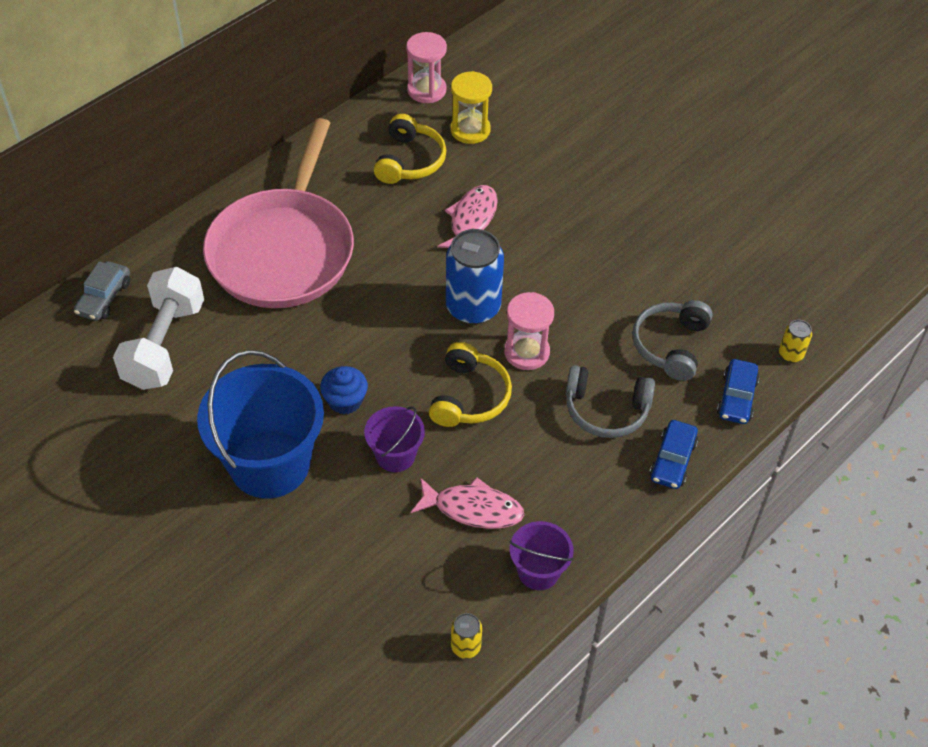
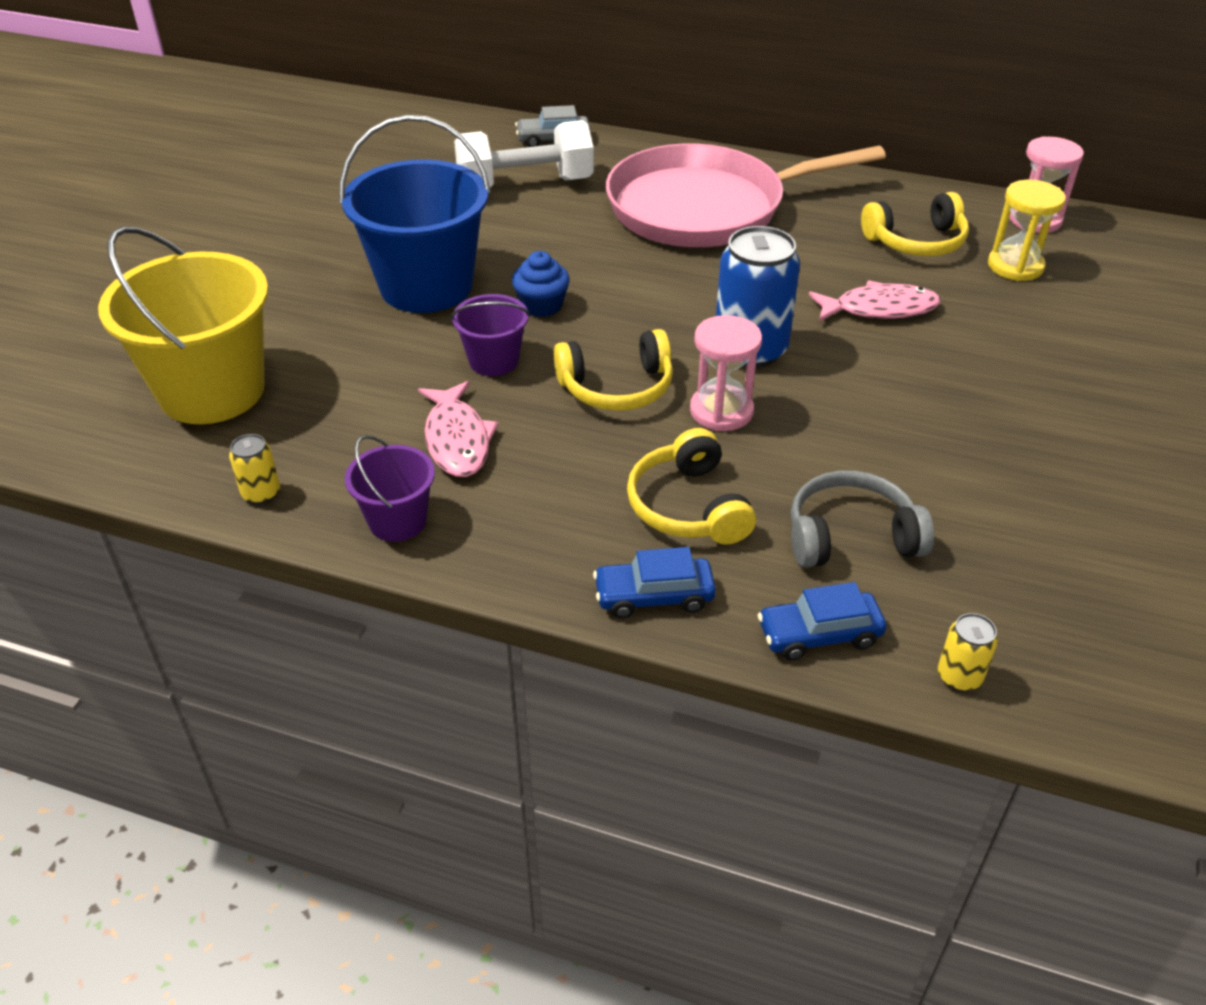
camera: 65 degrees right, 10 degrees down
(321, 650) = (212, 391): none -> yellow bucket
(606, 410) = (688, 506): grey headphones -> yellow headphones

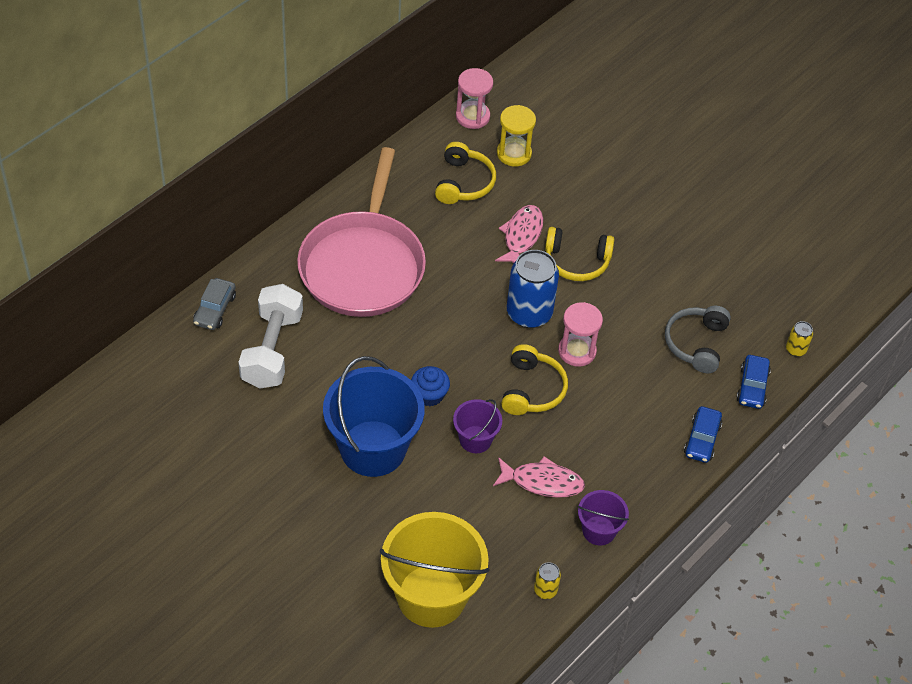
camera: 70 degrees left, 10 degrees up
(688, 506) = (645, 399): yellow headphones -> yellow headphones (576, 261)

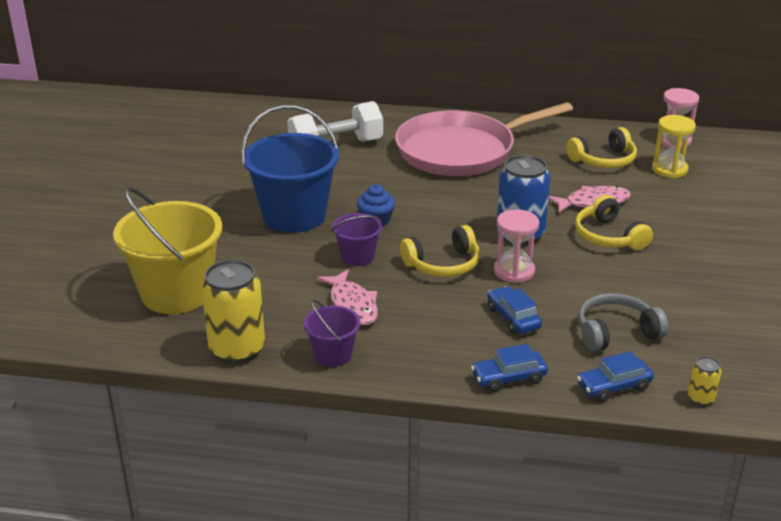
camera: 60 degrees right, 20 degrees down
(215, 309) = (343, 116): grey car -> none
(545, 590) = (237, 349): yellow can -> yellow can, size x2.18
(635, 391) = (513, 318): none -> blue car

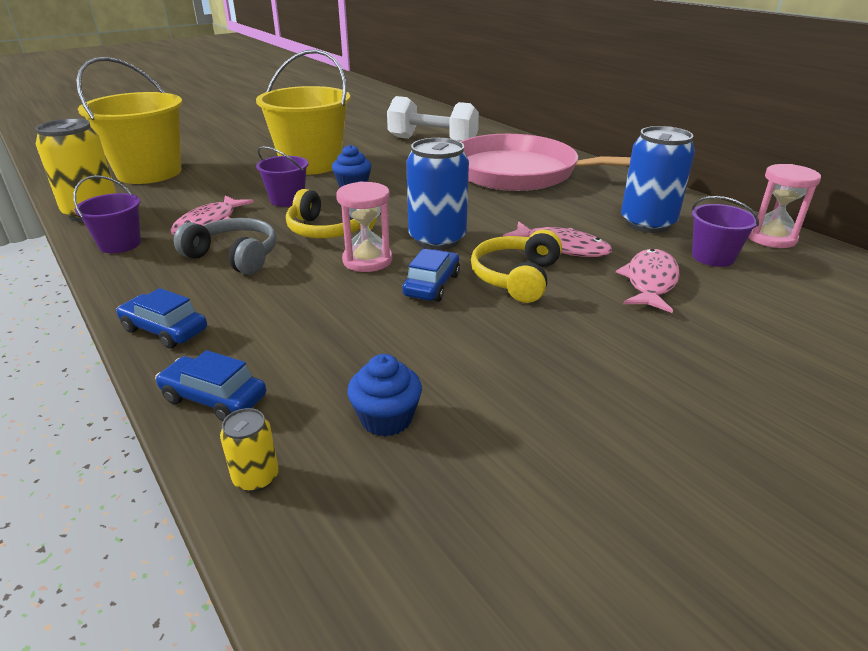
camera: 45 degrees right, 0 degrees up
(294, 216) = (311, 164): blue bucket -> yellow bucket
(513, 318) = (282, 291): blue car -> blue car (432, 285)
(604, 160) = (647, 223): yellow headphones -> blue can
(616, 332) = (333, 354): grey headphones -> grey headphones (234, 256)
(669, 169) = (713, 257): yellow hourglass -> purple bucket
(669, 203) = (650, 282): none -> pink fish
(696, 343) = (386, 419): none -> blue cupcake

